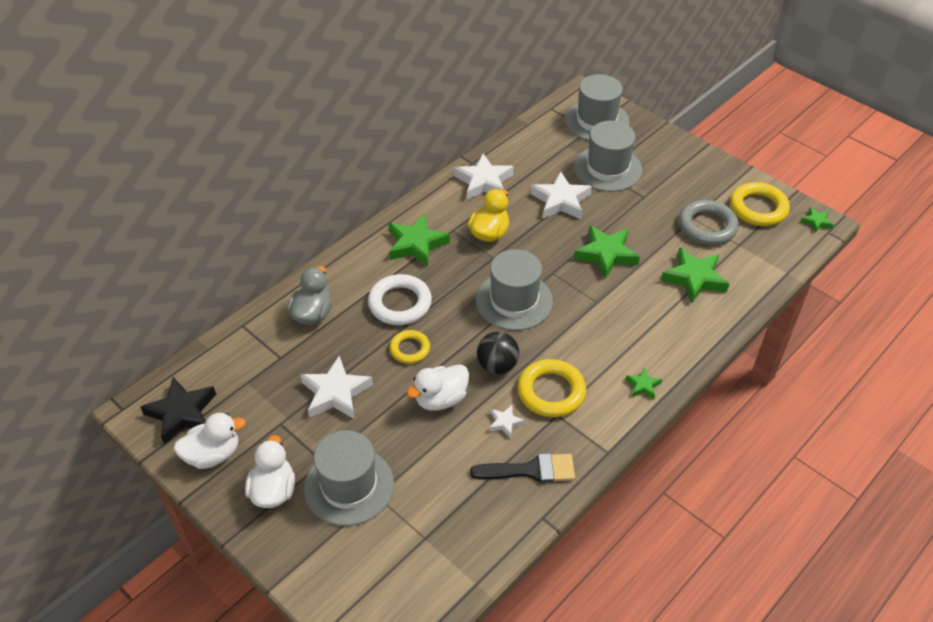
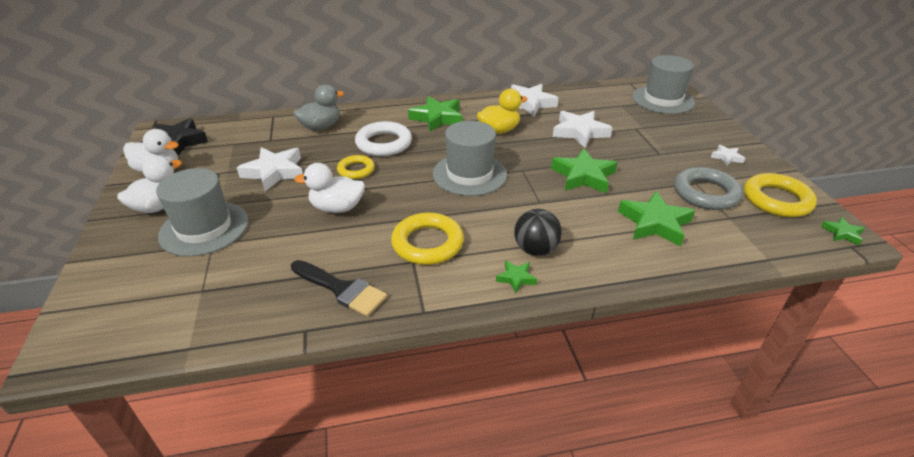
camera: 35 degrees right, 10 degrees down
(497, 365) = (406, 207): black ball -> black ball (535, 249)
(505, 423) = (364, 246): white star -> white star (726, 157)
(607, 169) = (643, 127): grey hat -> none

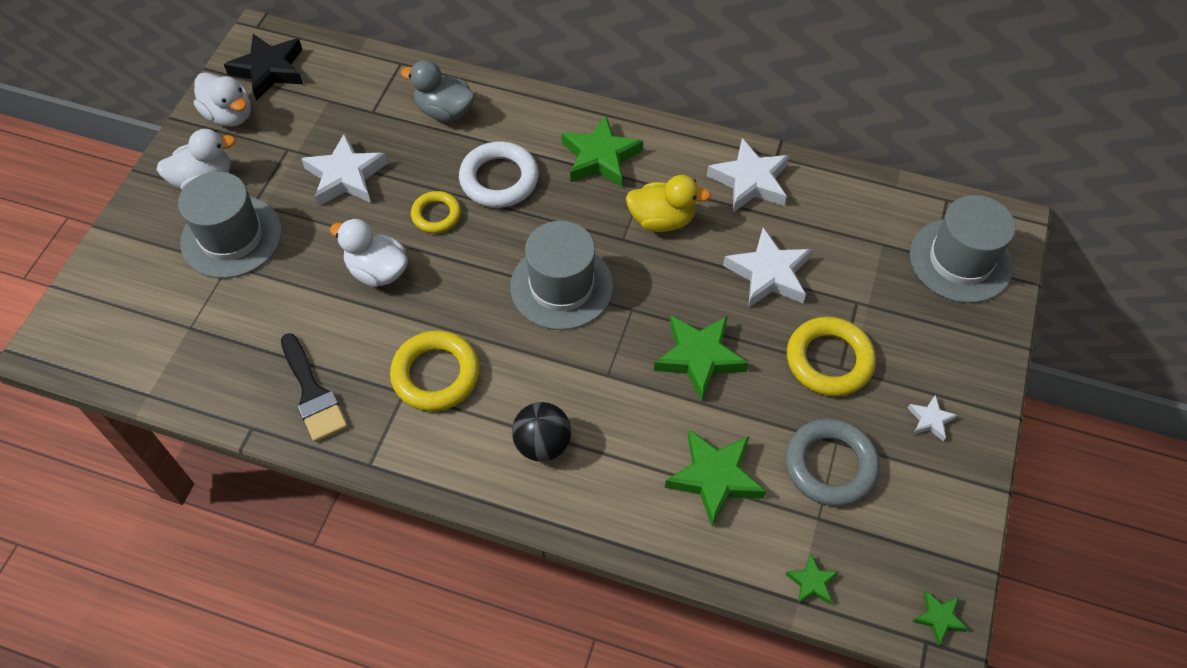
camera: 30 degrees right, 20 degrees up
(321, 127) = (444, 111): grey duck -> grey duck turned 150 degrees counterclockwise
(516, 278) = (490, 472): green star -> green star (811, 582)
(776, 200) = (914, 524): yellow ring -> yellow ring (829, 360)

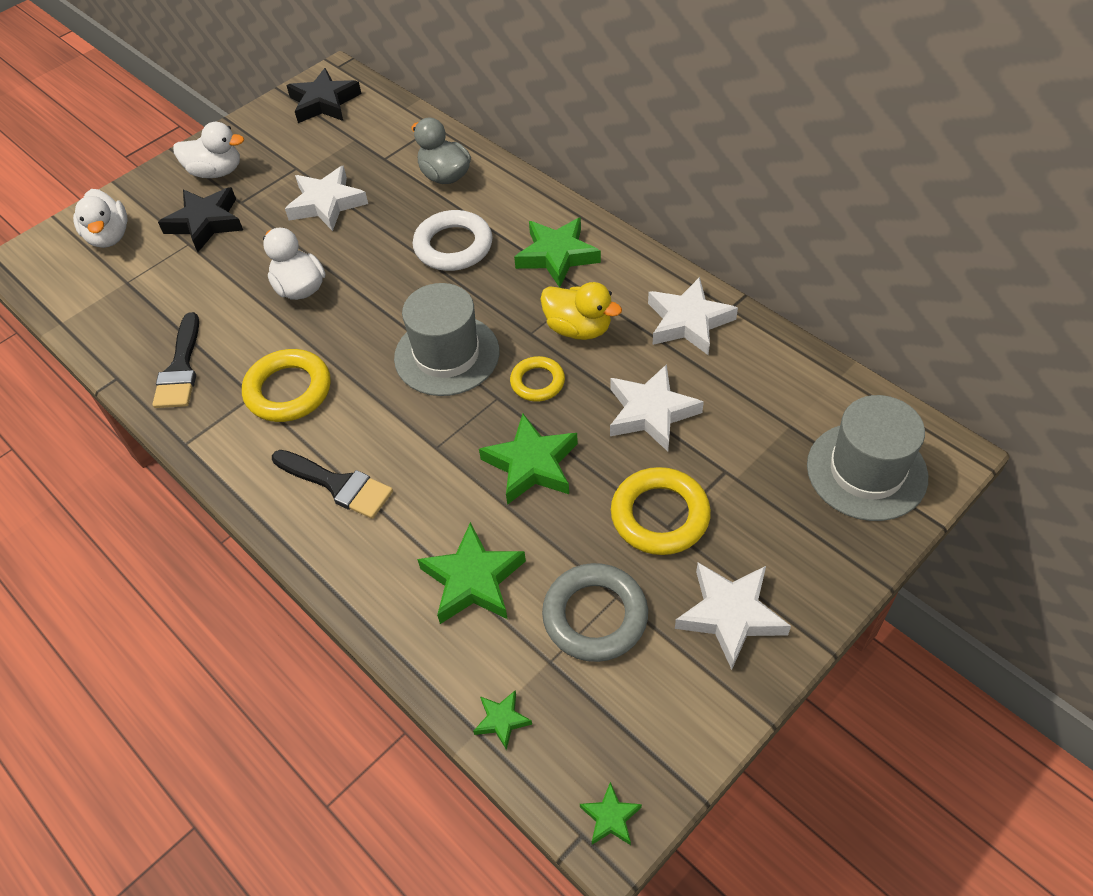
camera: 30 degrees right, 5 degrees down
(229, 115) = (269, 128): white duck -> white duck (109, 237)
(231, 237) = (205, 223): grey hat -> black star
(436, 215) = (379, 258): yellow ring -> yellow ring (537, 382)
(542, 444) = (337, 485): black ball -> black brush
(930, 420) = (730, 615): white star -> white star, size x2.01

